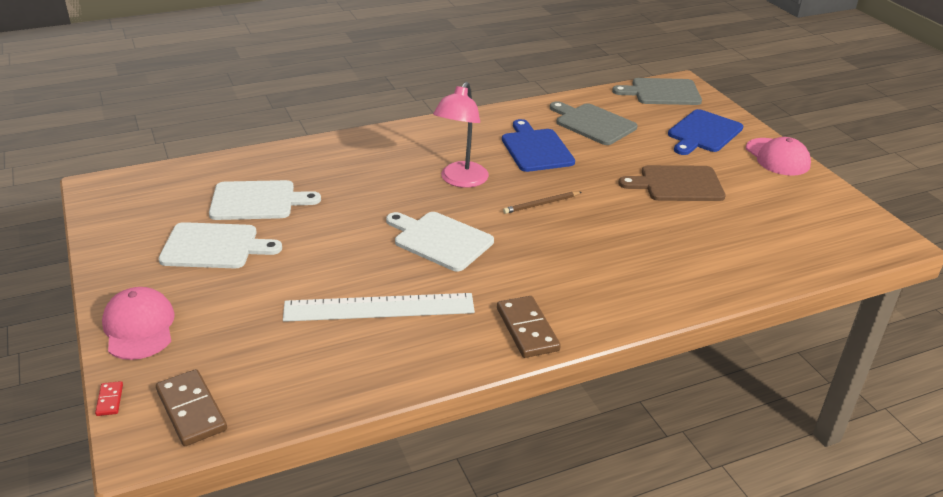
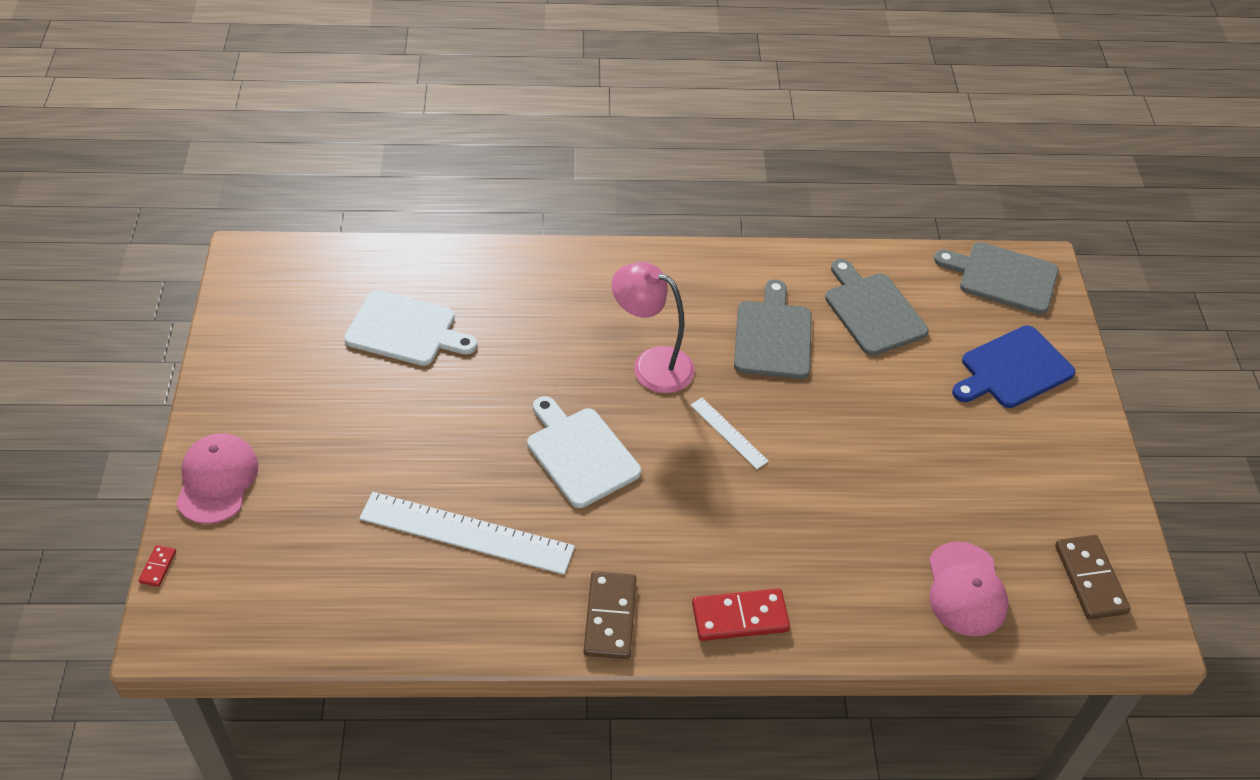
camera: 20 degrees right, 15 degrees up
(191, 410) = (226, 606): brown domino -> brown domino (1090, 579)
(214, 246) = (332, 387): white cutting board -> none
(460, 180) = (651, 364): pink lamp -> pink lamp turned 75 degrees clockwise
(536, 149) = (773, 336): blue cutting board -> grey cutting board
(541, 204) = (728, 433): brown pencil -> white ruler
(624, 303) = (740, 617): none -> red domino
(677, 184) = (920, 450): brown cutting board -> none
(777, 157) = (1087, 442): pink cap -> pink cap (966, 589)

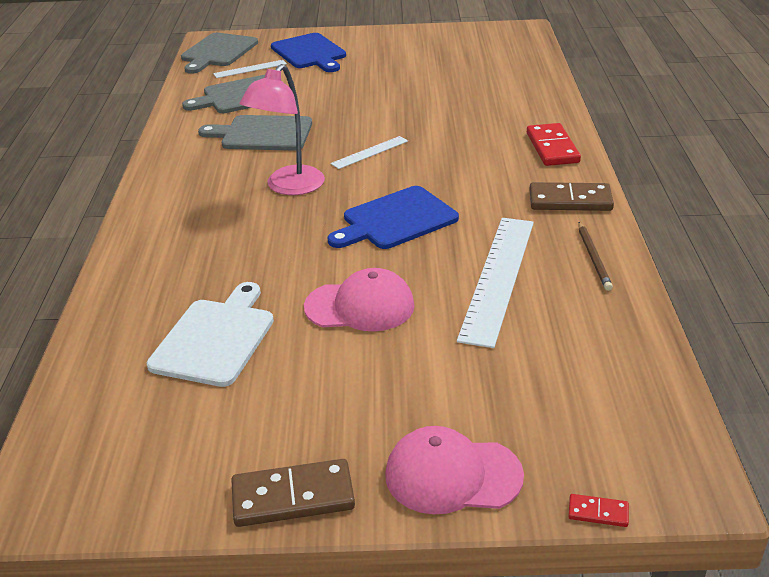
camera: 85 degrees left, 15 degrees down
(491, 621) = (593, 258): none -> brown pencil
(580, 454) = (396, 220): white cutting board -> blue cutting board
(953, 312) = (250, 69): none -> white ruler
(966, 589) = (505, 74): pink cap -> pink cap (360, 306)
(1090, 579) = (488, 41): brown domino -> brown domino (293, 497)

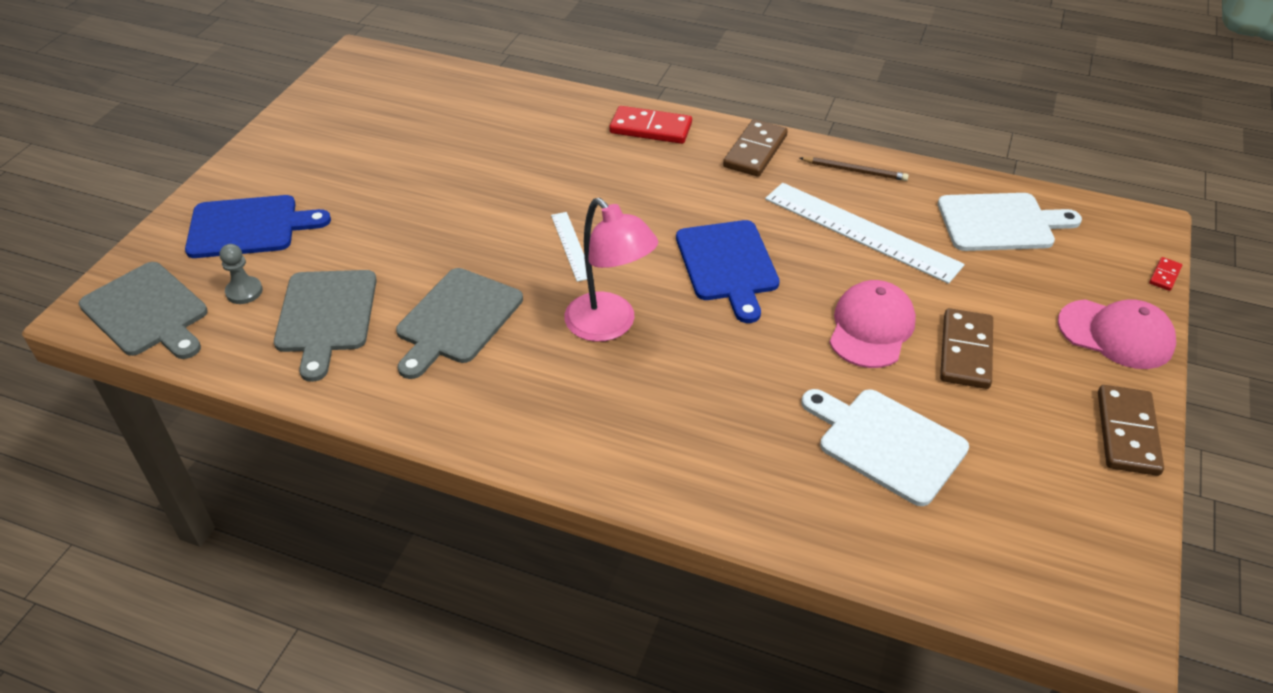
camera: 70 degrees left, 10 degrees up
(250, 69) = (244, 291): white ruler -> grey pawn
(359, 367) = (965, 351): none -> brown domino
(452, 475) = (1116, 334): pink cap -> pink cap turned 90 degrees counterclockwise
(590, 364) = (1000, 223): none -> white cutting board

